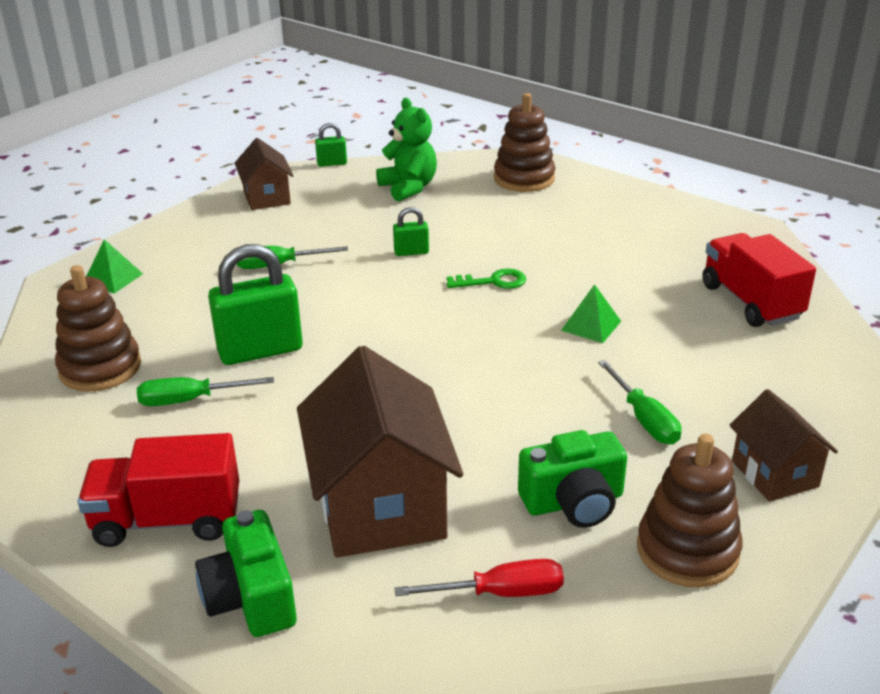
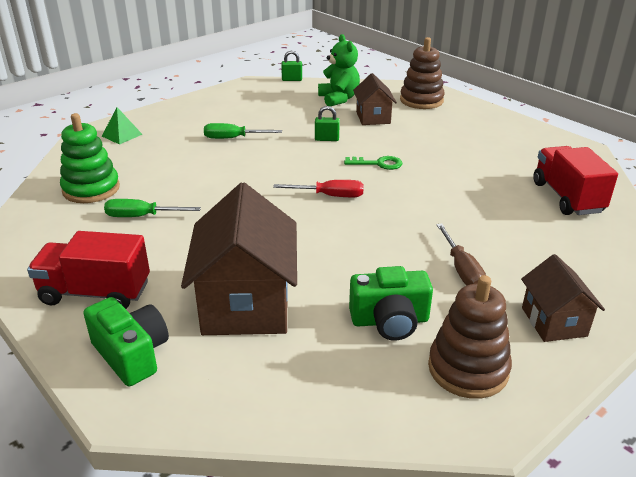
camera: 10 degrees right, 0 degrees up
(100, 368) = (91, 189): brown stacking toy -> green stacking toy
(251, 597) = (131, 354): green camera -> green camera turned 150 degrees clockwise
(260, 351) = (201, 190): green padlock -> none
(267, 198) = (241, 96): brown house -> brown house (373, 117)
(500, 593) = (313, 378): red screwdriver -> red screwdriver (330, 196)
(591, 325) = (440, 200): green pyramid -> none
(644, 419) = (461, 269): green screwdriver -> brown screwdriver

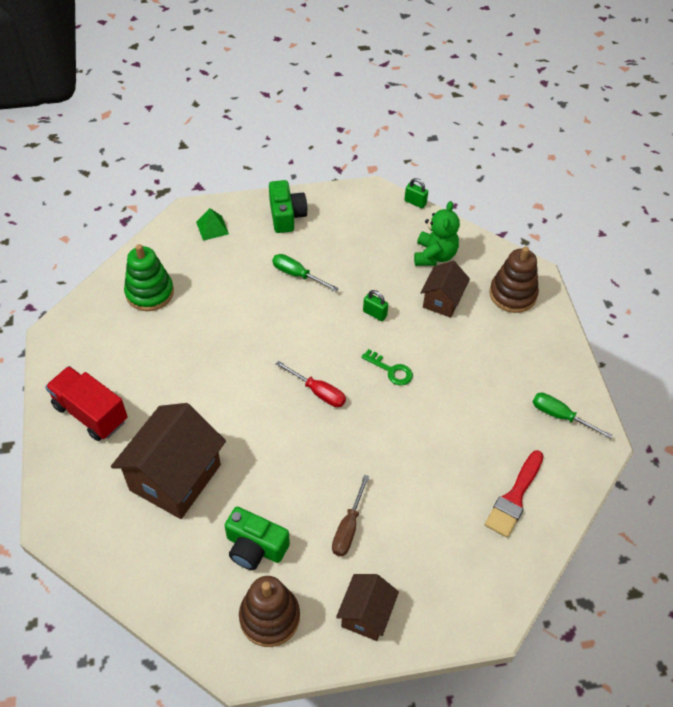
camera: 30 degrees right, 20 degrees up
(131, 354) = (80, 483): green camera -> green camera (286, 215)
(142, 216) = (165, 345): green screwdriver -> green screwdriver (560, 416)
(567, 197) = (514, 497): red truck -> red brush

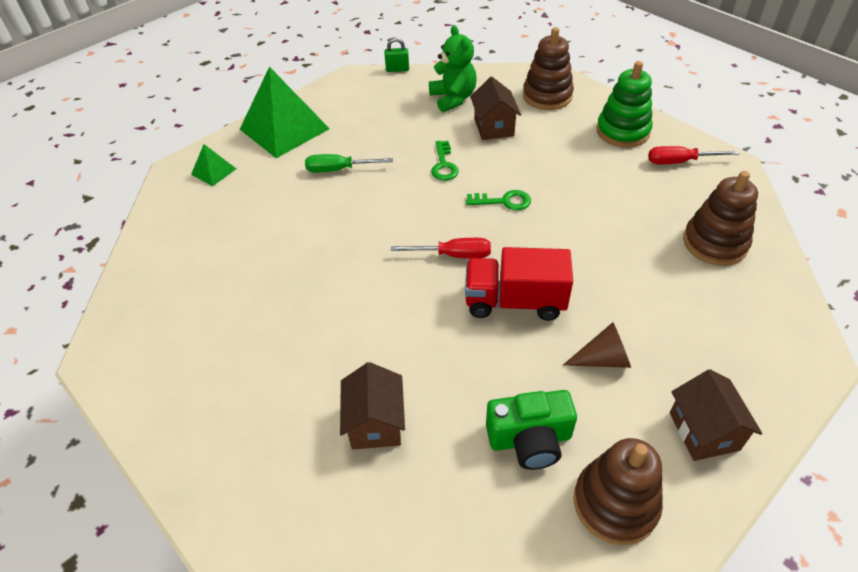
camera: 30 degrees left, 5 degrees down
(90, 413) = (213, 416): red truck -> red truck (514, 301)
(150, 293) = (189, 259): green stacking toy -> green stacking toy (622, 131)
(175, 477) = (375, 423): brown house -> brown house, size x0.55
(286, 215) = (284, 129): green camera -> green pyramid
(348, 528) = (603, 359): brown screwdriver -> brown cone
(375, 314) = (444, 165): green padlock -> green key
(514, 497) = (714, 243): red brush -> brown stacking toy
(560, 416) = (680, 162): green screwdriver -> red screwdriver

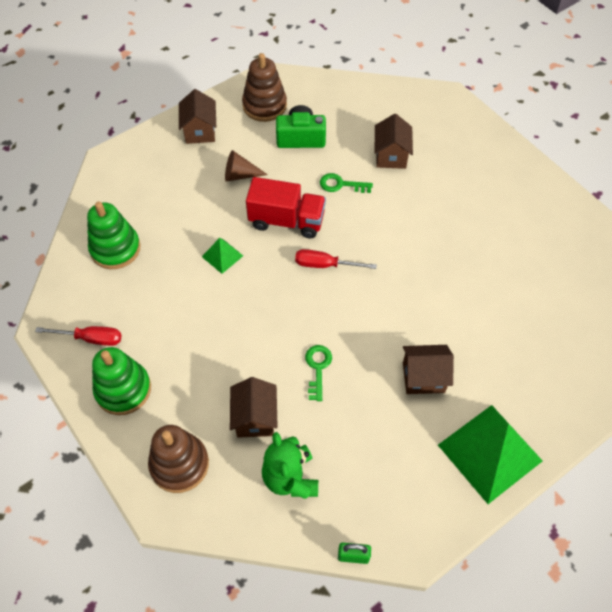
camera: 175 degrees left, 10 degrees up
(214, 171) = (553, 394): green pyramid -> green pyramid (222, 256)
(339, 169) = (423, 377): green screwdriver -> brown house
(504, 201) = (270, 314): green key -> green key (341, 185)
(714, 243) = (115, 249): brown stacking toy -> green stacking toy

